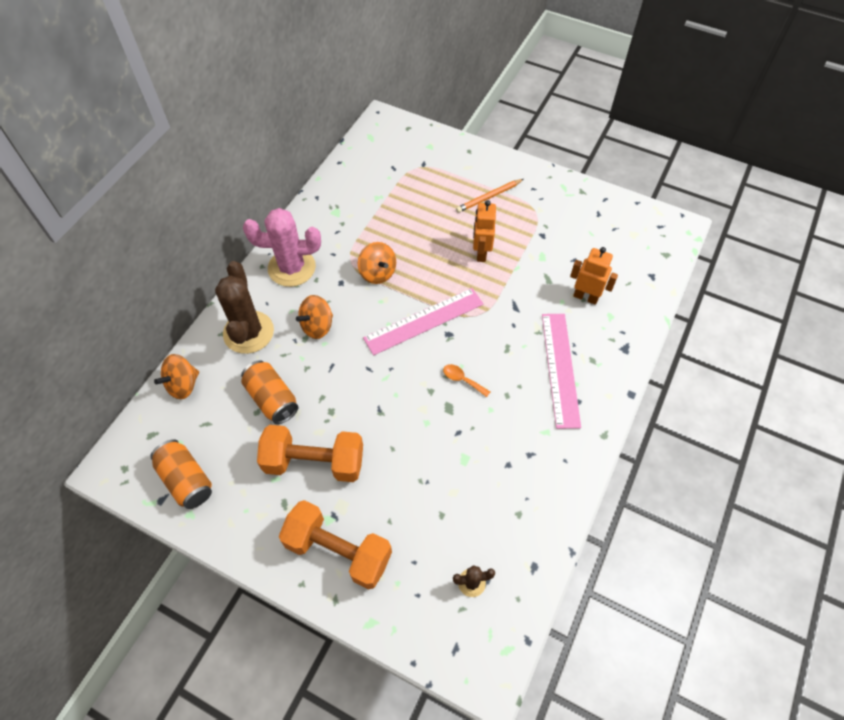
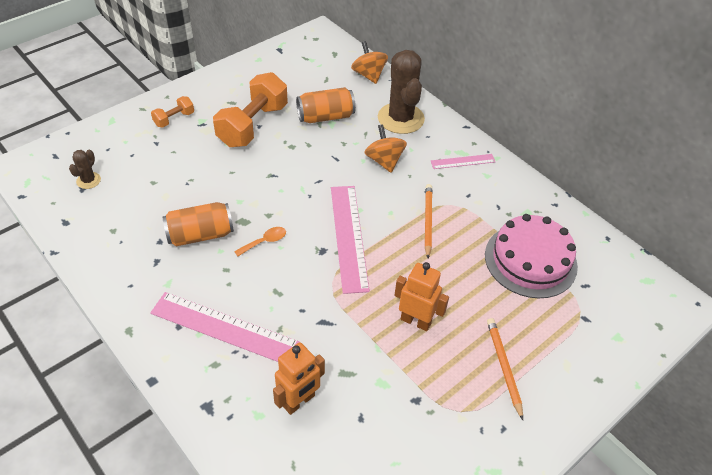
camera: 110 degrees right, 10 degrees down
(186, 480) = (286, 62): orange can -> orange can (200, 235)
(248, 332) = (401, 118): brown cactus -> brown cactus turned 60 degrees clockwise
(291, 268) = (463, 161): pink cactus -> pink ruler
(338, 551) = (174, 119): orange dumbbell -> orange dumbbell, size x0.48
(377, 273) = (428, 221): orange spinning top -> orange pencil
(386, 201) = (530, 260): none -> pink cake

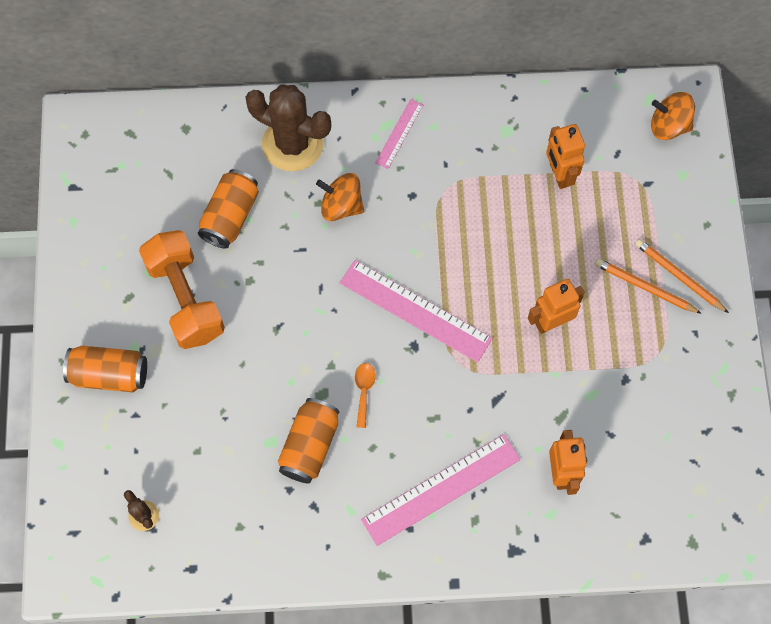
camera: 50 degrees left, 20 degrees up
(174, 119) = (109, 375): orange dumbbell -> orange can
(369, 75) = (197, 124): orange spinning top -> orange spinning top (669, 126)
(428, 221) = (449, 226): orange pencil -> orange pencil (679, 276)
(530, 260) = (559, 175): pink cake -> orange robot

